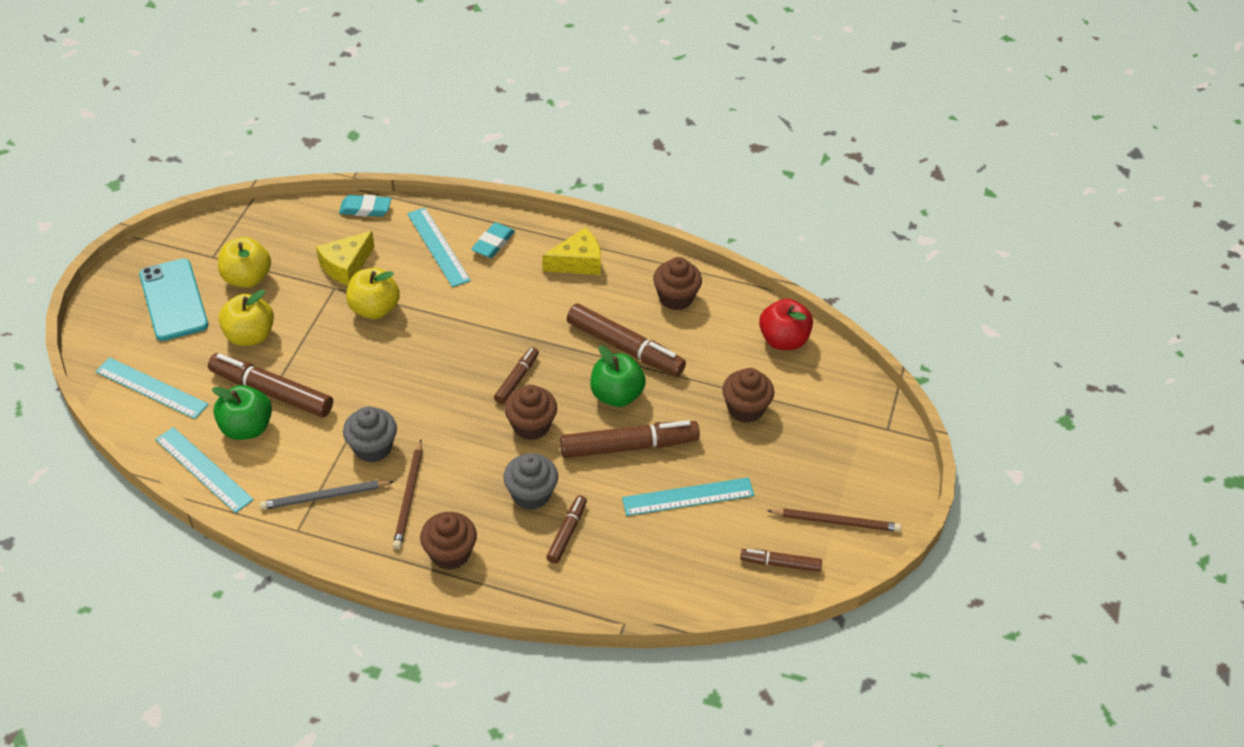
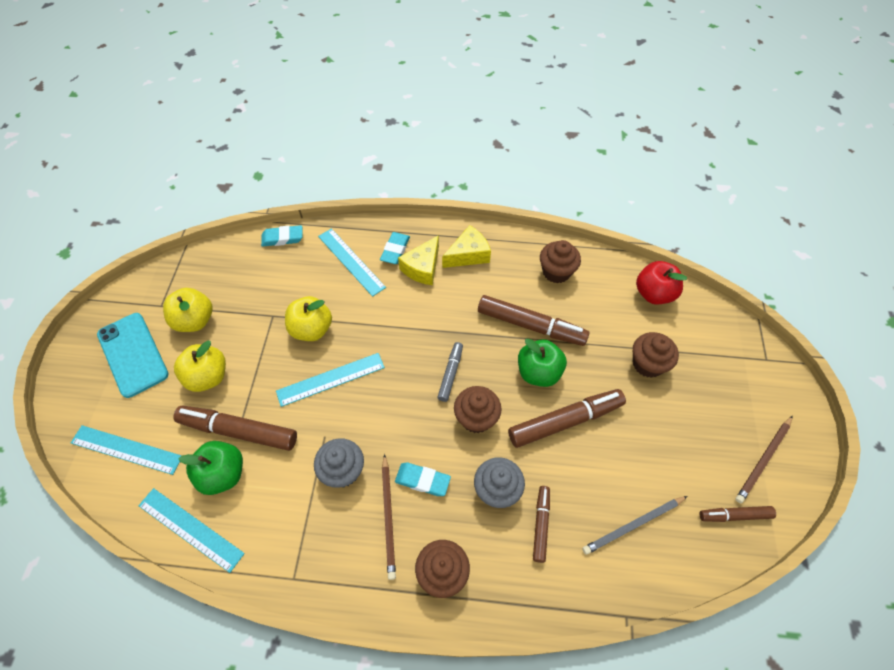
camera: 10 degrees left, 10 degrees up
(325, 496) = (311, 534): grey pencil -> grey pencil (633, 525)
(346, 266) = (278, 293): yellow cheese -> yellow cheese (422, 268)
(454, 471) = (422, 480): none -> turquoise eraser
(517, 379) = (450, 374): brown marker -> grey marker
(688, 497) = (632, 462): turquoise ruler -> turquoise ruler (331, 379)
(836, 522) = (763, 460): brown pencil -> brown pencil turned 135 degrees clockwise

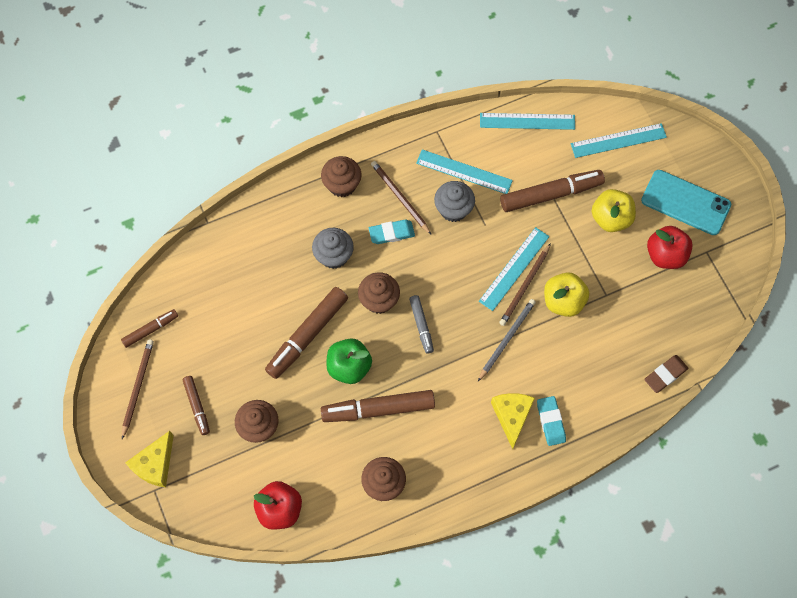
camera: 150 degrees right, 10 degrees up
(195, 320) = (665, 255): yellow apple -> red apple
(223, 474) = (536, 162): green apple -> none
(282, 238) = (665, 375): turquoise eraser -> brown eraser
(334, 359) = (524, 286): none -> brown pencil
(351, 261) = (582, 386): turquoise ruler -> turquoise ruler (464, 172)
(468, 255) = (478, 456): yellow cheese -> yellow cheese (155, 464)
(541, 525) = (290, 249): brown marker -> brown marker (197, 406)
(633, 525) = (223, 283): grey pencil -> grey pencil (507, 339)

